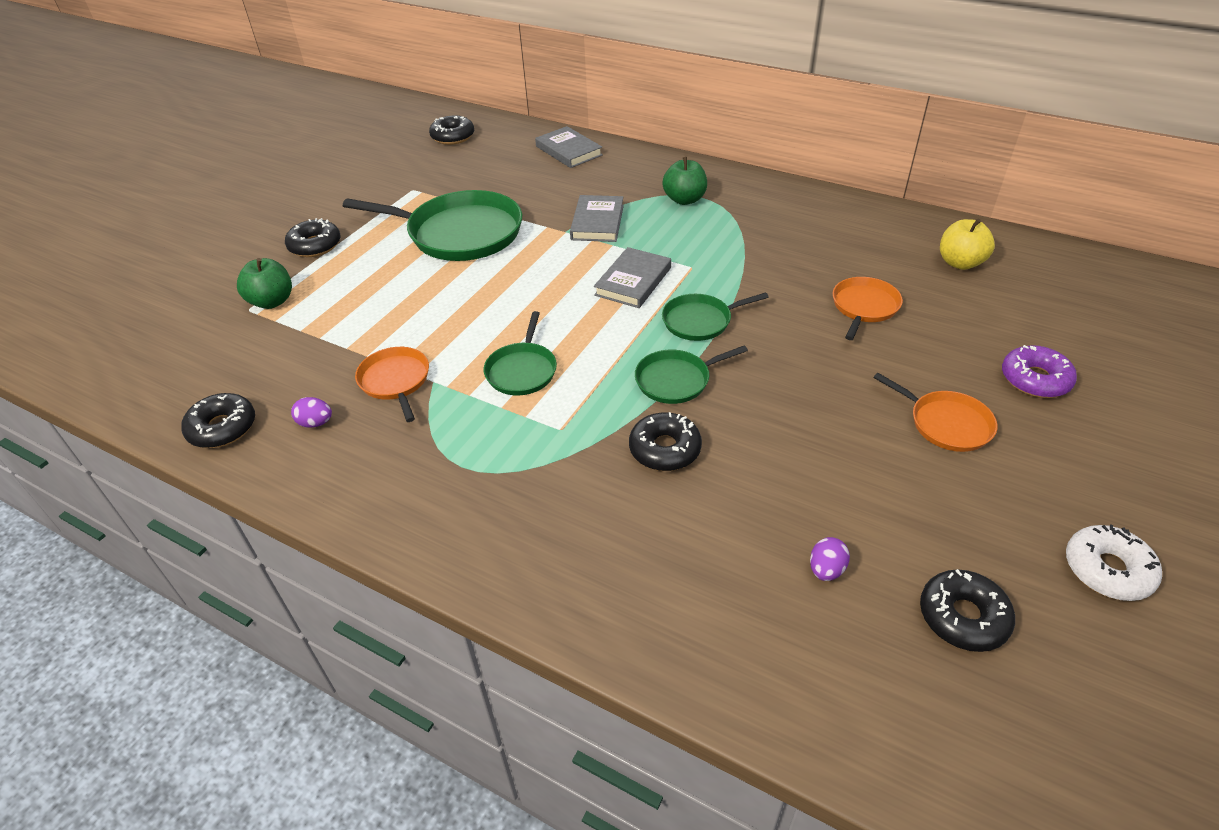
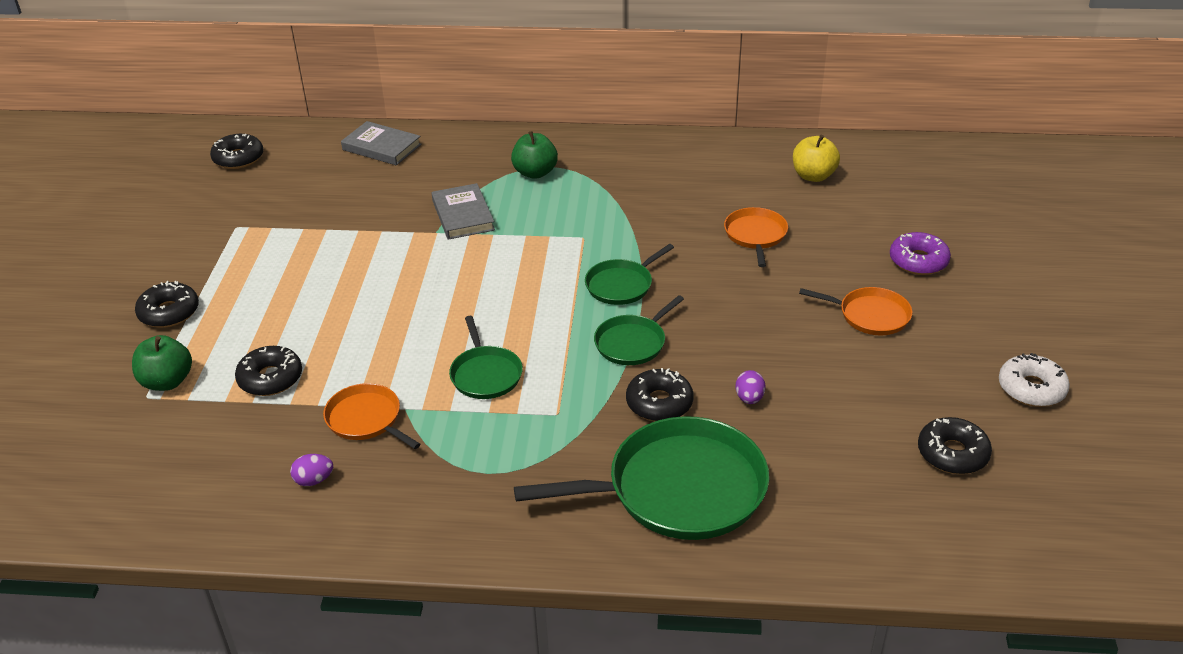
camera: 25 degrees left, 5 degrees down
(222, 428) = (217, 515): black donut -> black donut (270, 378)
(459, 233) = (325, 260): green pan -> green pan (678, 489)
(633, 281) = (536, 264): grey book -> none
(826, 570) = (840, 454): purple egg -> purple egg (749, 398)

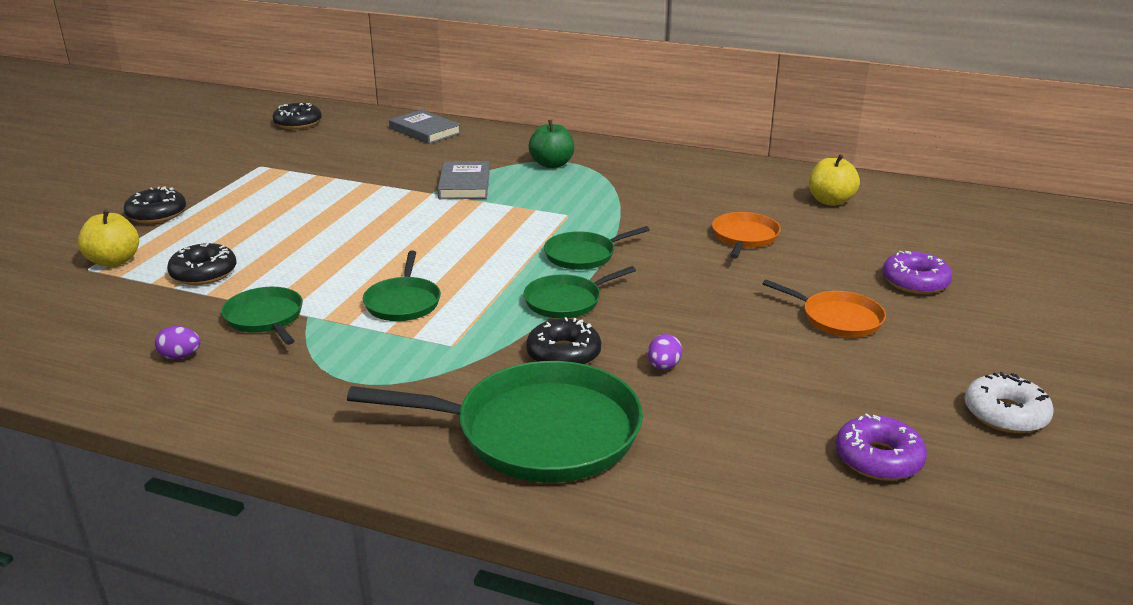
camera: 15 degrees right, 10 degrees down
(167, 382) = (114, 261): green apple -> yellow apple
(366, 419) = (265, 318): orange pan -> green pan
(952, 454) = (878, 459): black donut -> purple donut

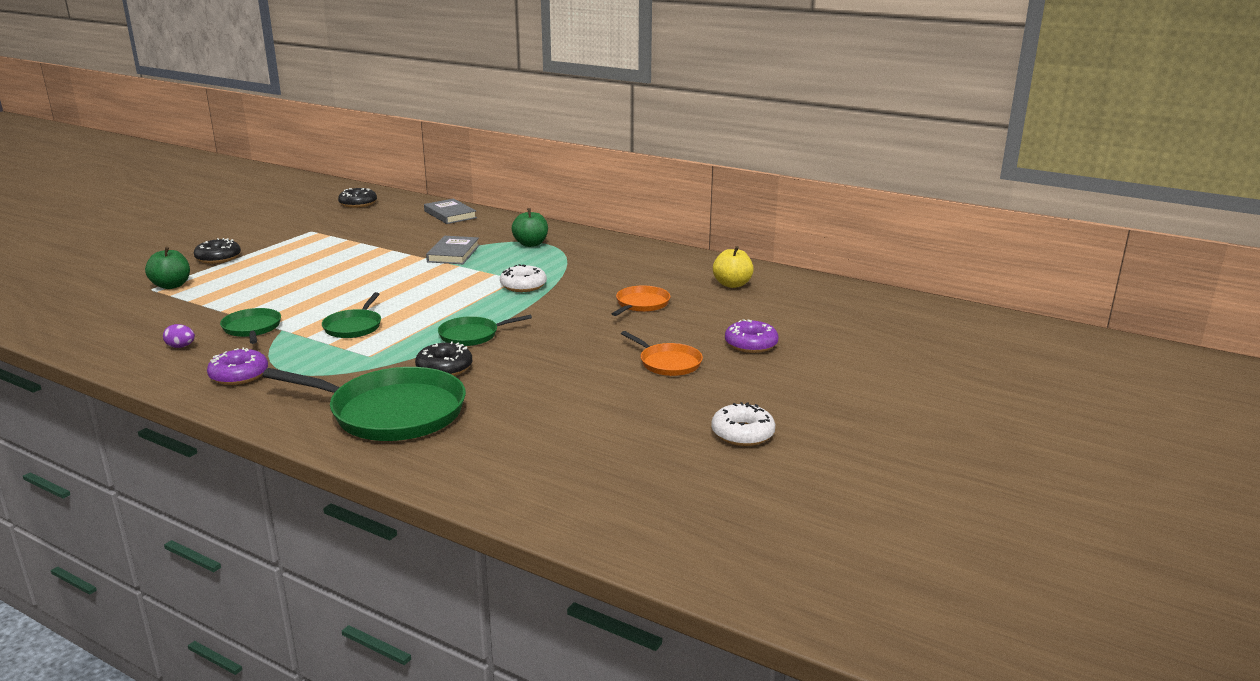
camera: 10 degrees right, 5 degrees down
(114, 261) = (171, 285): yellow apple -> green apple
(204, 273) = (227, 298): black donut -> none
(582, 223) = (523, 285): none -> white donut
(583, 255) = (507, 307): green pan -> none
(663, 367) = (511, 382): purple egg -> none
(878, 459) = (621, 451): purple donut -> purple donut (239, 375)

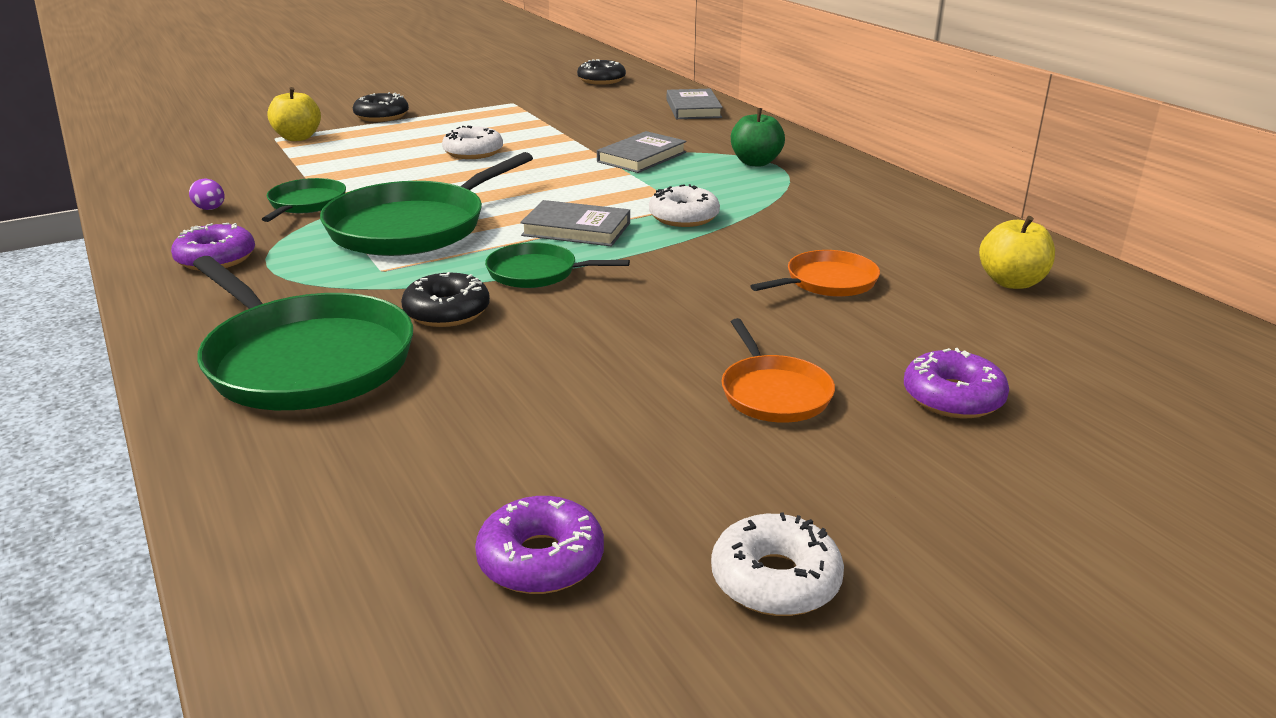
camera: 30 degrees right, 5 degrees up
(171, 285) = (298, 138): green apple -> yellow apple
(329, 271) = (473, 152): none -> white donut
(354, 326) = (413, 227): green pan -> green pan, size x1.93
(465, 306) = (576, 229): none -> grey book
(635, 457) = (541, 559): none -> purple donut

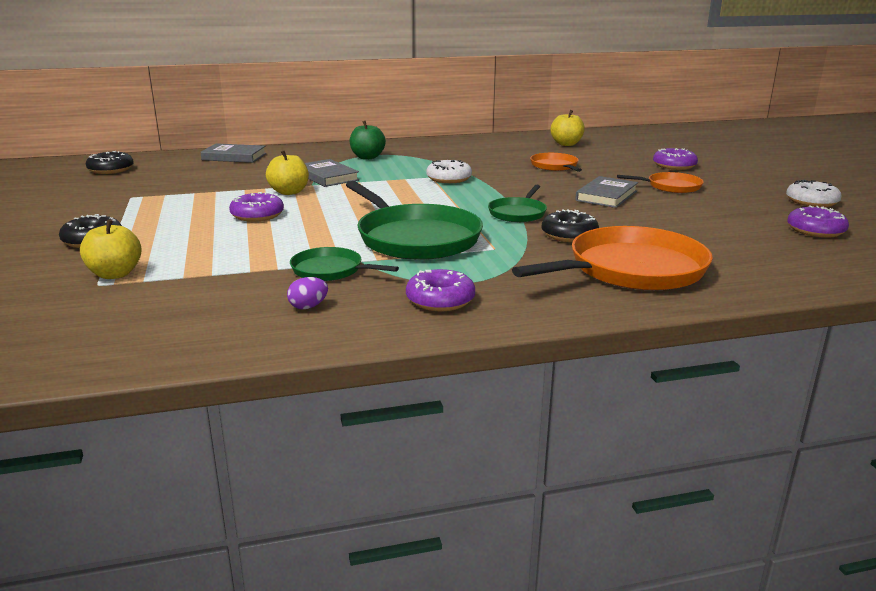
camera: 75 degrees left, 5 degrees down
(305, 360) = (631, 269): green pan -> orange pan
(473, 152) = (257, 215): white donut -> purple donut
(565, 151) = (289, 192): none -> yellow apple
(576, 229) = (452, 200): grey book -> grey book (606, 196)

